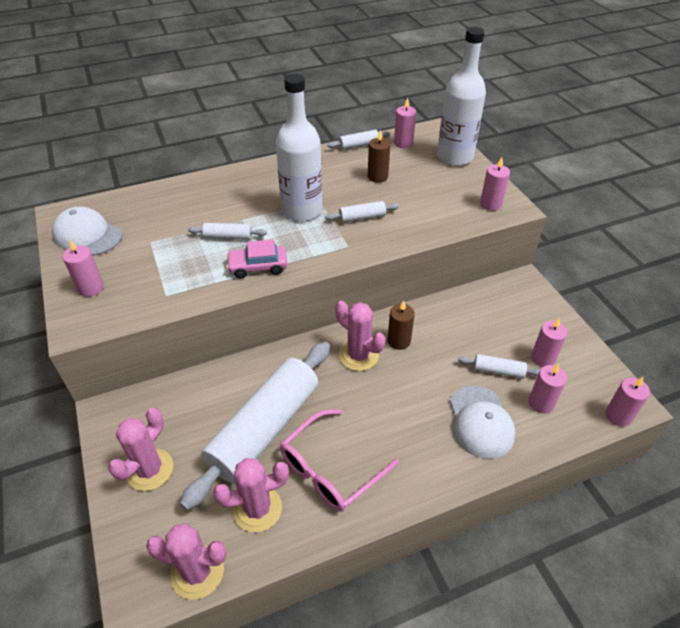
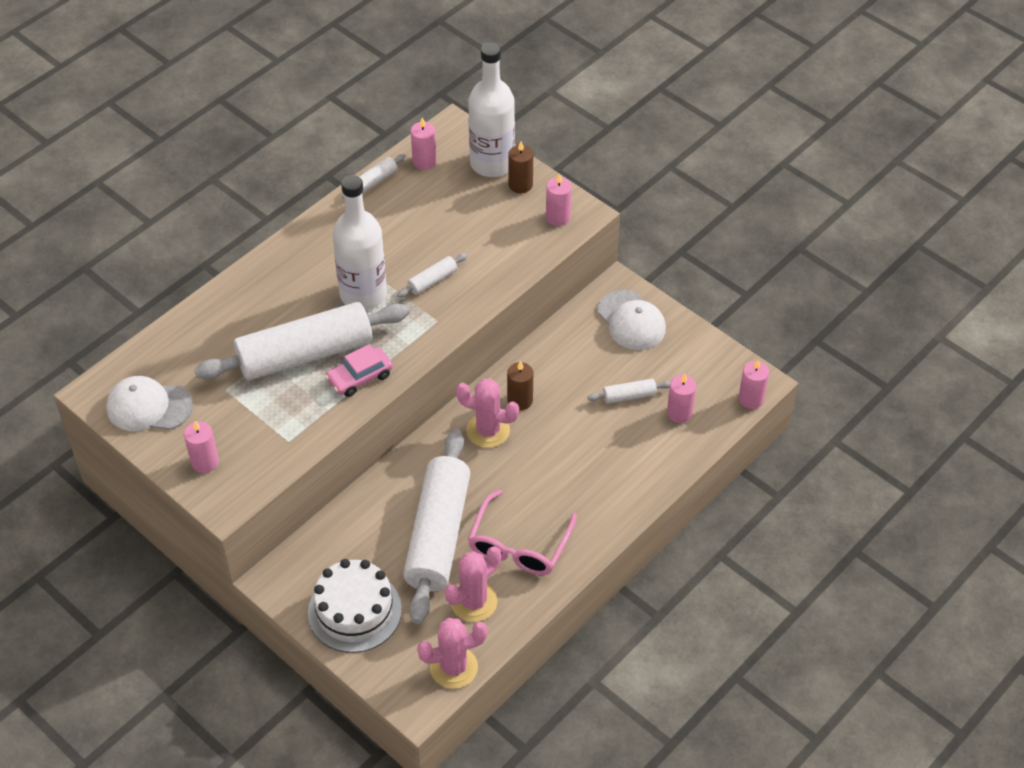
camera: 25 degrees left, 5 degrees up
(149, 469) = (354, 611): pink cactus -> white cake
(228, 237) = (305, 354): white rolling pin -> white rolling pin, size x2.47
(377, 176) = (420, 220): brown candle -> brown candle (520, 185)
(480, 422) = (632, 451): white cap -> white cap (631, 321)
(543, 358) = (666, 367): pink candle -> none

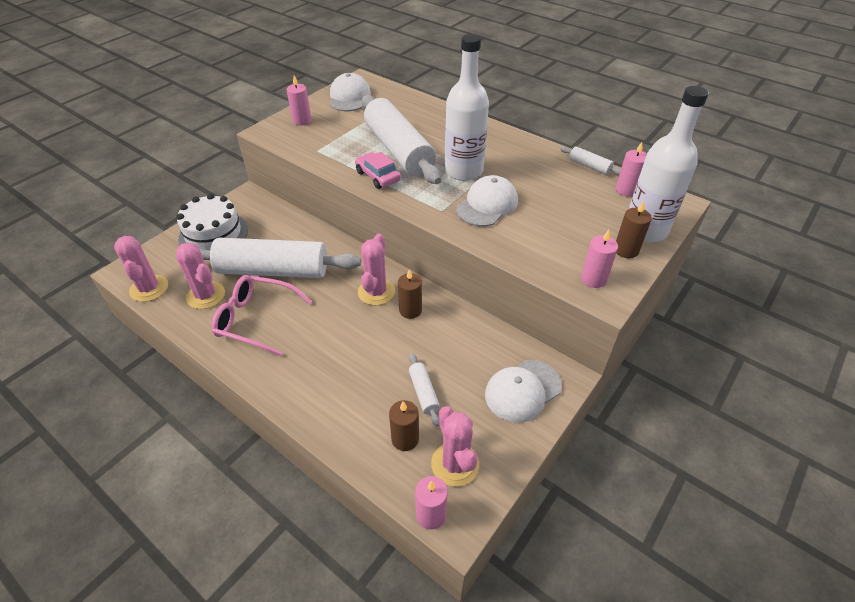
camera: 85 degrees right, 5 degrees down
(432, 280) = (487, 205): white rolling pin -> white cap
(679, 413) = (405, 439): pink candle -> brown candle
(705, 379) = (455, 464): none -> pink cactus

